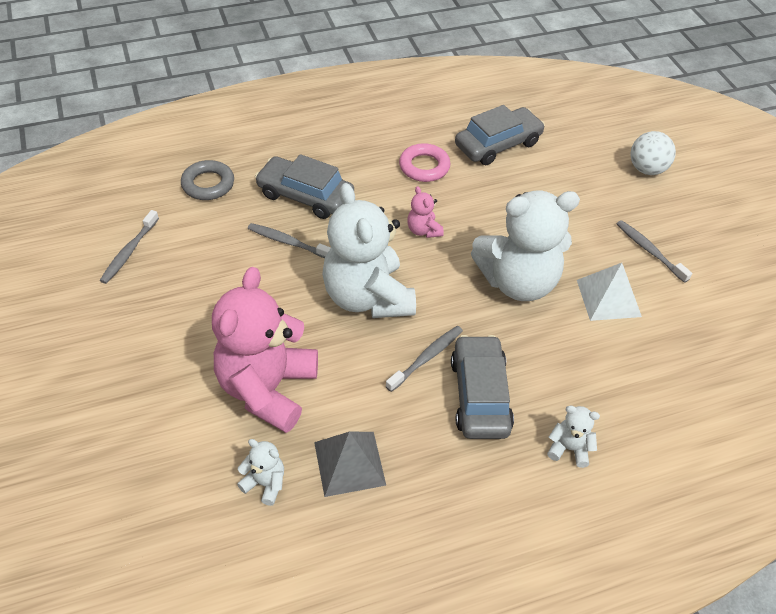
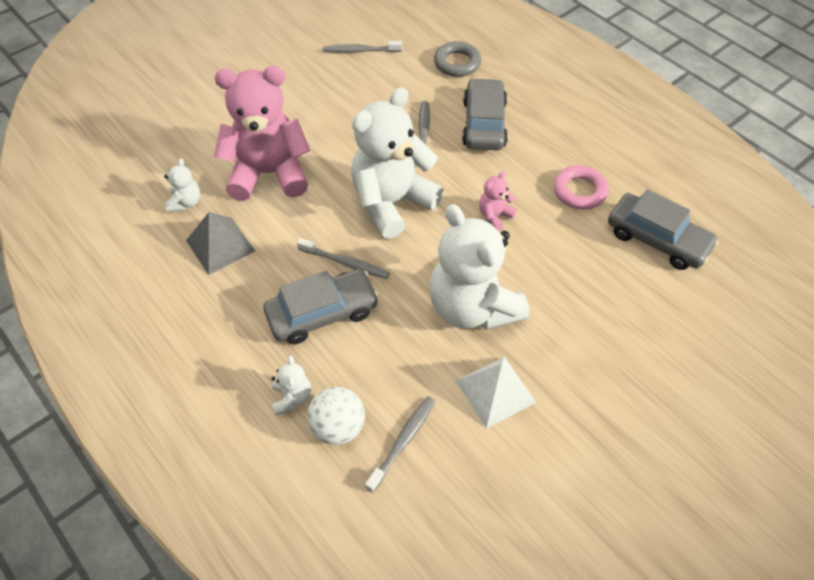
camera: 70 degrees right, 5 degrees up
(647, 169) = (724, 389): white ball -> white ball (338, 427)
(649, 251) = (589, 417): grey toothbrush -> grey toothbrush (403, 442)

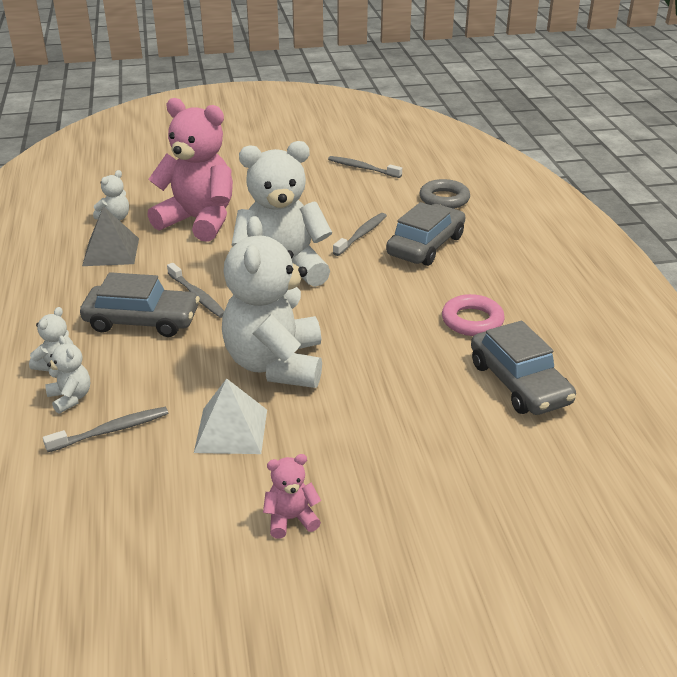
camera: 30 degrees right, 20 degrees down
(338, 427) = (70, 398): white ball -> white teddy bear
(494, 216) = (366, 310): pink teddy bear -> pink teddy bear (291, 519)

